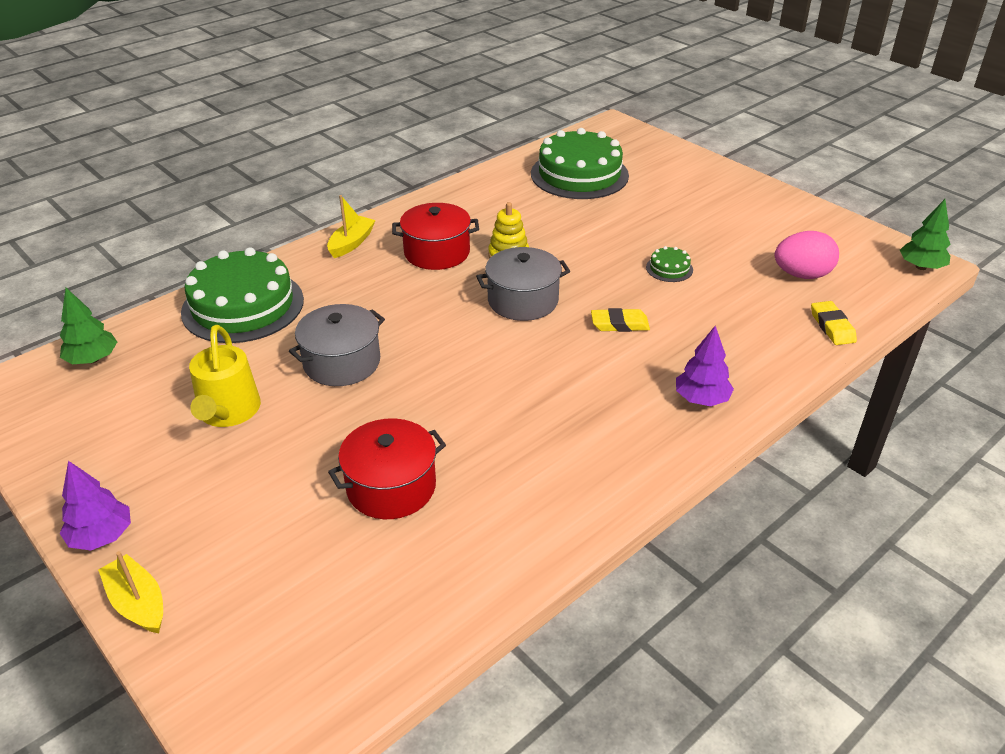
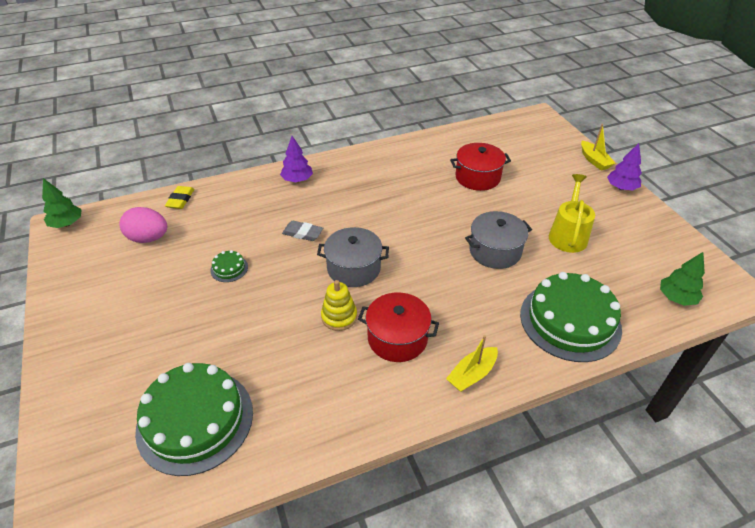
camera: 160 degrees left, 5 degrees up
(619, 324) = (302, 233): yellow eraser -> grey eraser

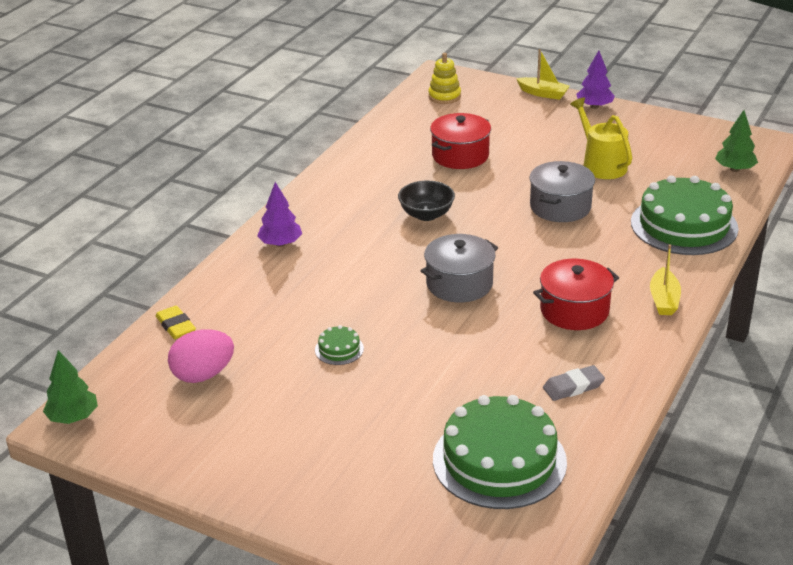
camera: 40 degrees left, 10 degrees down
(302, 233) = (365, 284): grey eraser -> grey eraser (573, 387)
(339, 317) = (503, 324): yellow stacking toy -> yellow stacking toy (444, 96)
(401, 207) = (426, 215): none -> black bowl

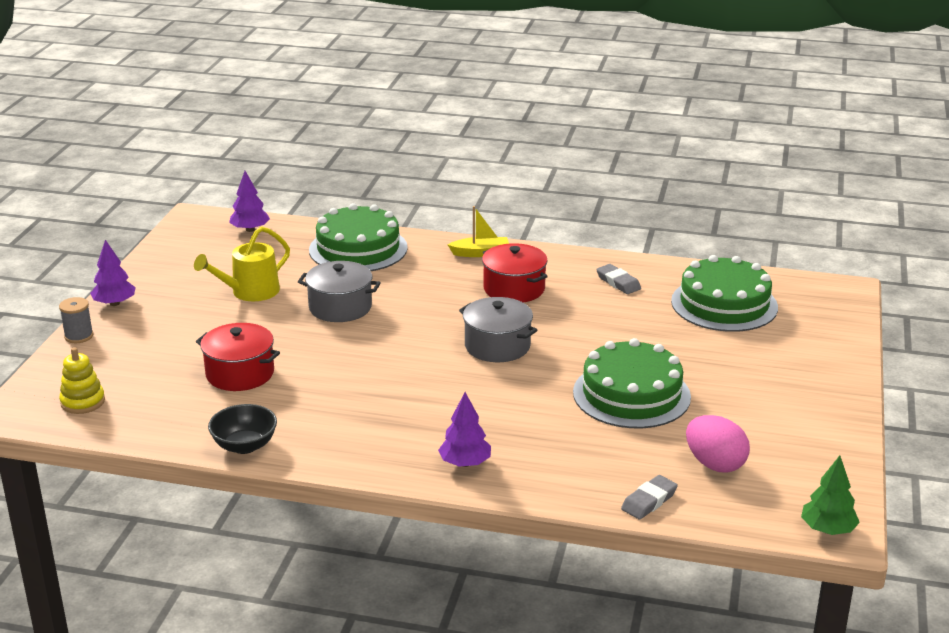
camera: 105 degrees left, 5 degrees down
(176, 326) = (649, 501): yellow eraser -> grey eraser
(339, 349) = (631, 394): green cake -> green cake, size x2.44
(426, 215) = (376, 379): black bowl -> black bowl (244, 446)
(543, 93) = (79, 336): yellow boat -> grey spool
(735, 169) = (250, 229): green tree -> purple tree

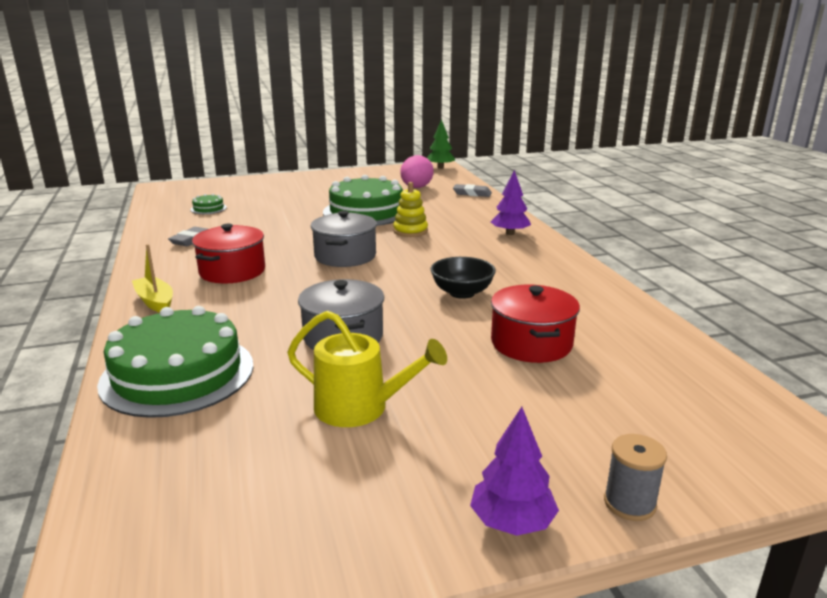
camera: 120 degrees left, 5 degrees down
(83, 402) = (719, 413): yellow stacking toy -> yellow stacking toy (410, 231)
(244, 446) = (618, 302): black bowl -> black bowl (462, 293)
(250, 229) = (142, 500): purple tree -> none
(724, 304) = (208, 208): green cake -> green cake, size x0.41

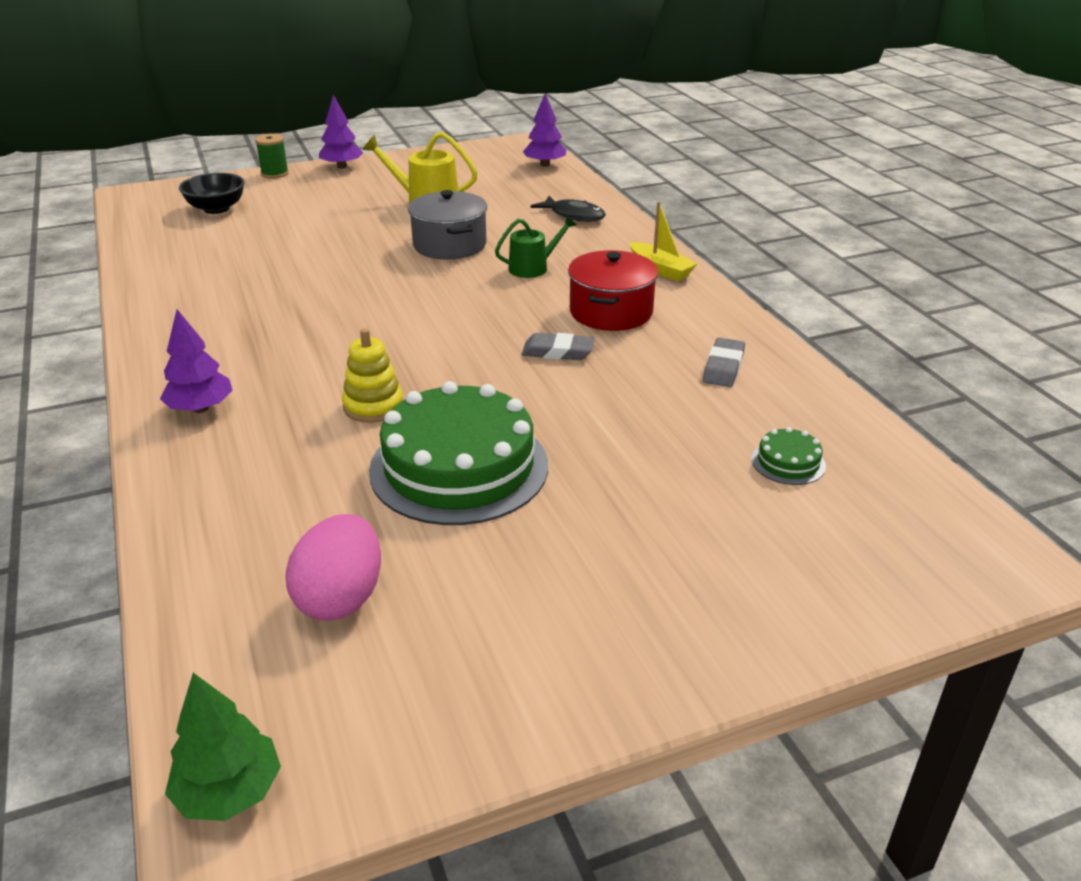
camera: 175 degrees right, 10 degrees up
(126, 505) = (544, 165): none -> purple tree
(177, 374) = (573, 215): green cake -> black fish
(270, 308) = (533, 268): none -> green watering can
(345, 256) = (472, 344): grey pot -> none
(462, 293) = (323, 293): black bowl -> black bowl (216, 209)
(472, 193) = (202, 569): grey eraser -> grey eraser (557, 352)
(531, 343) = (277, 246): red pot -> none
(629, 503) = (275, 173): grey spool -> green spool

